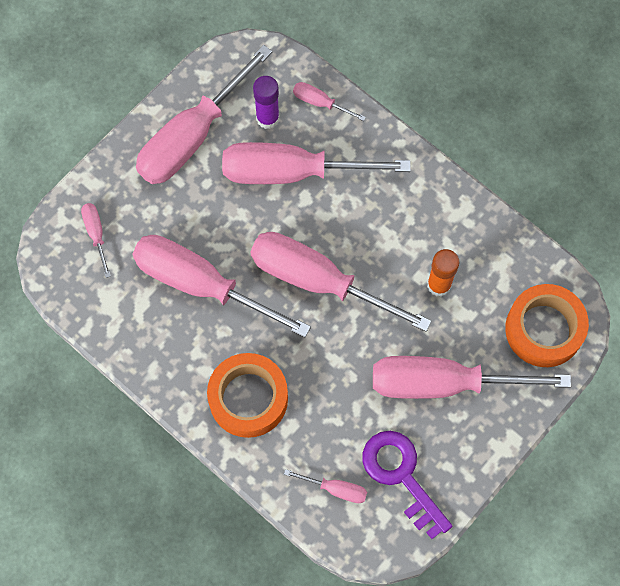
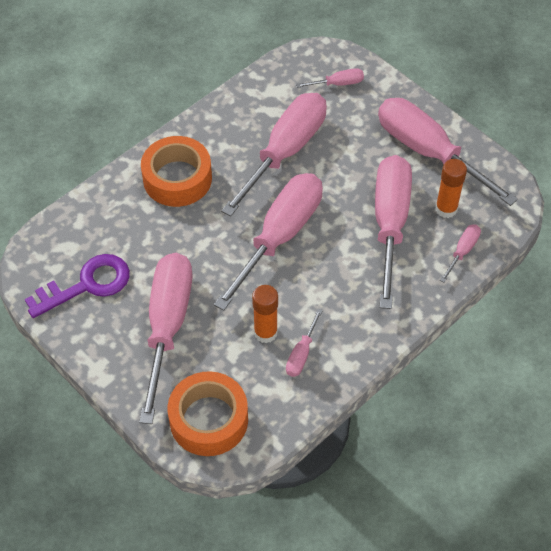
camera: 95 degrees right, 15 degrees down
(267, 118) = (446, 209): purple glue stick -> orange glue stick
(335, 489) = (86, 234): pink screwdriver -> pink screwdriver (301, 353)

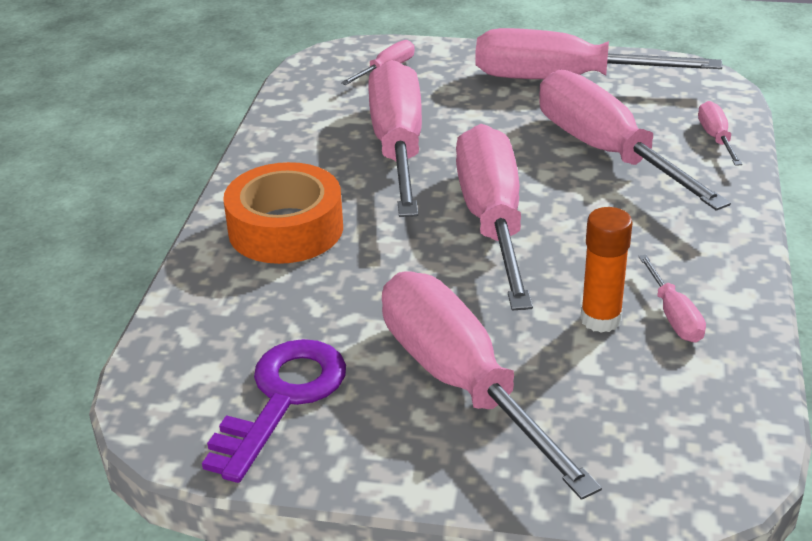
camera: 35 degrees left, 20 degrees down
(209, 419) = (653, 454): orange tape -> none
(446, 209) = (648, 114): orange glue stick -> none

